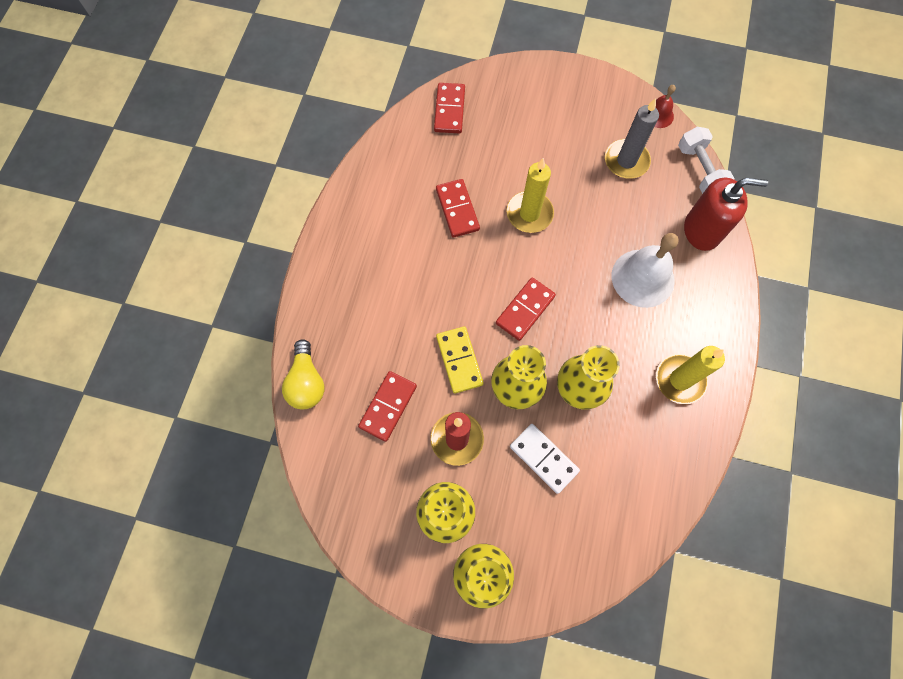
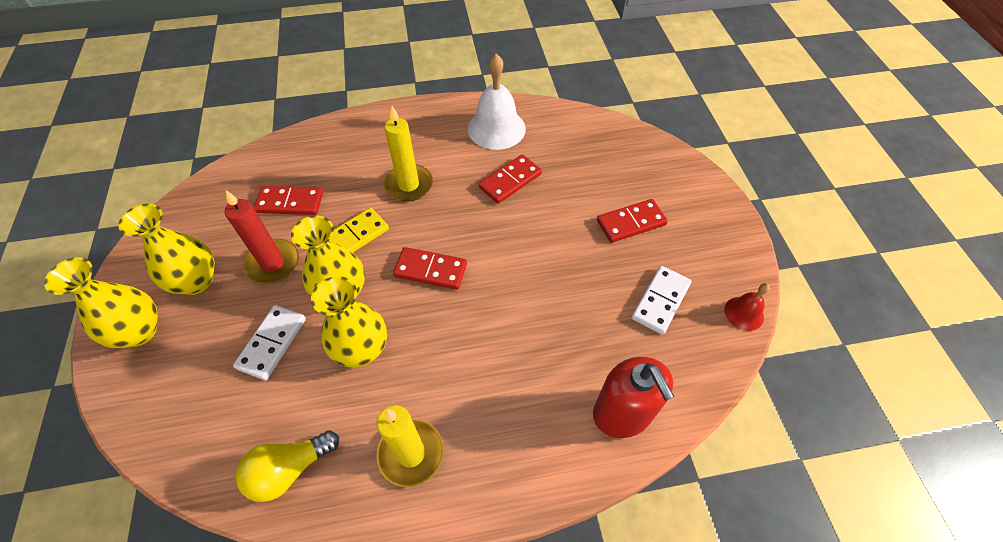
camera: 65 degrees right, 15 degrees down
(306, 382) = (295, 144): yellow light bulb -> yellow light bulb (289, 469)
(449, 110) = (611, 139): red domino -> red domino (631, 223)
(529, 213) = (540, 237): yellow candle -> yellow candle (408, 185)
(626, 161) = (660, 301): grey candle -> white domino
(642, 278) = (523, 367): white bell -> white bell (496, 128)
(699, 170) = (703, 383): white dumbbell -> none

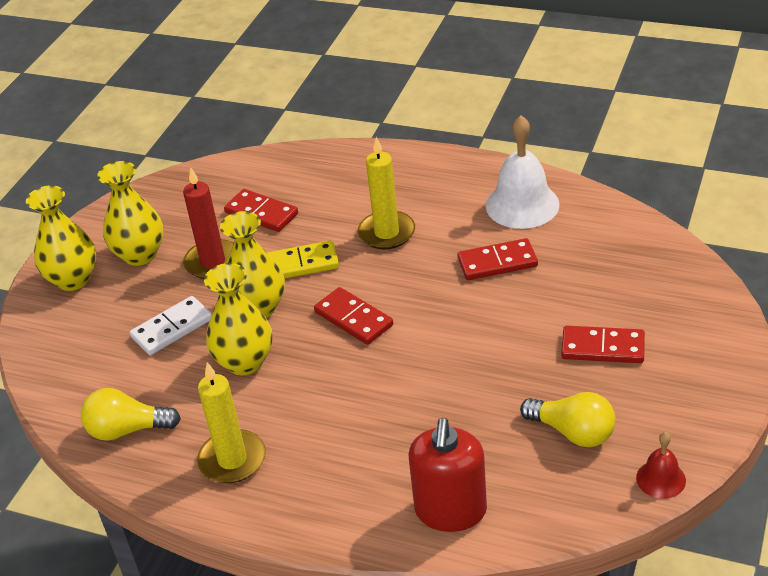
camera: 35 degrees right, 15 degrees down
(660, 301) = (573, 432): white domino -> yellow light bulb

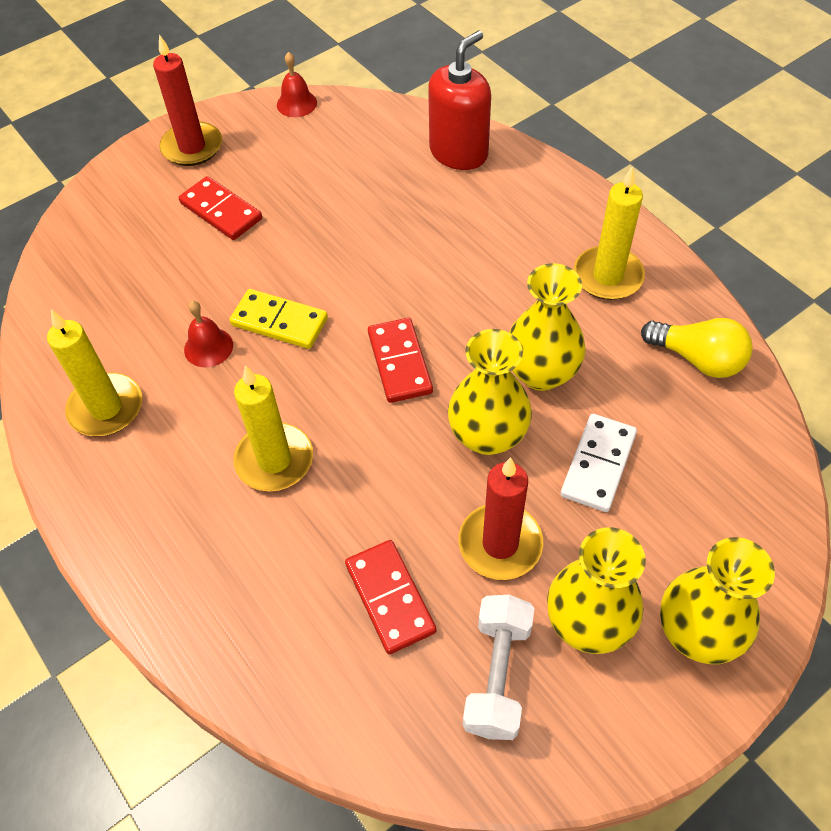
camera: 150 degrees left, 15 degrees up
(172, 328) = (598, 465): white domino -> white domino turned 60 degrees counterclockwise
(180, 214) = (497, 675): none -> white dumbbell
(301, 264) = (400, 473): yellow domino -> yellow domino (279, 321)
(497, 262) = (208, 347): red domino -> red bell
(522, 205) = (106, 408): white bell -> yellow candle
(573, 432) = (318, 160): yellow light bulb -> none
(699, 385) = (192, 147): none -> red candle

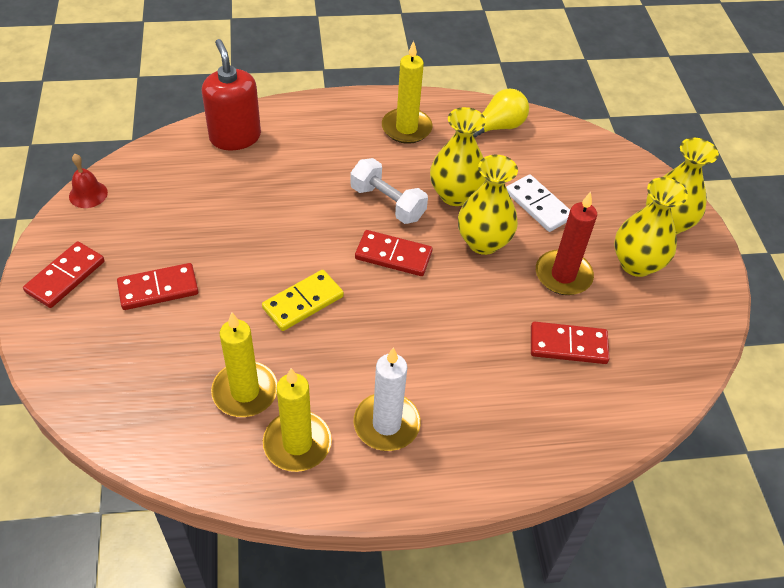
camera: 65 degrees left, 5 degrees down
(169, 469) = (386, 424): none -> white candle
(192, 147) = (65, 277): red candle -> red domino
(208, 347) = (291, 354): red bell -> none
(274, 460) = (423, 358): yellow candle -> yellow candle (245, 391)
(497, 675) = (647, 319): white dumbbell -> white dumbbell (387, 203)

